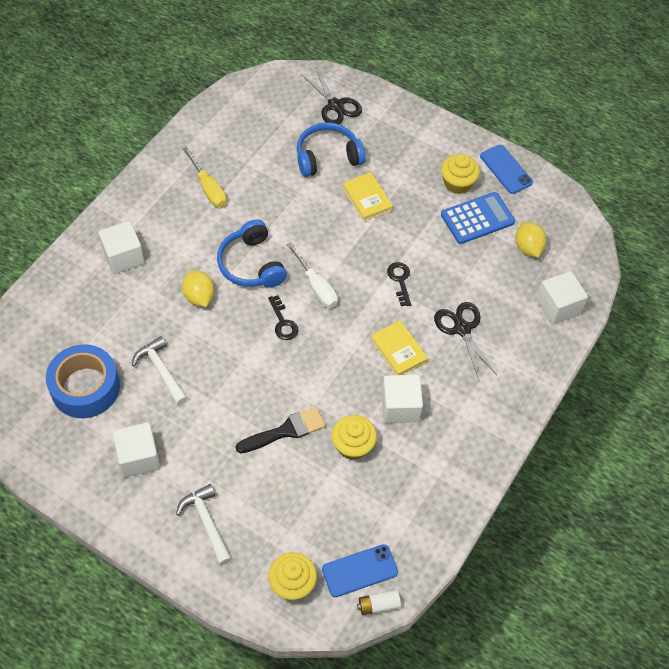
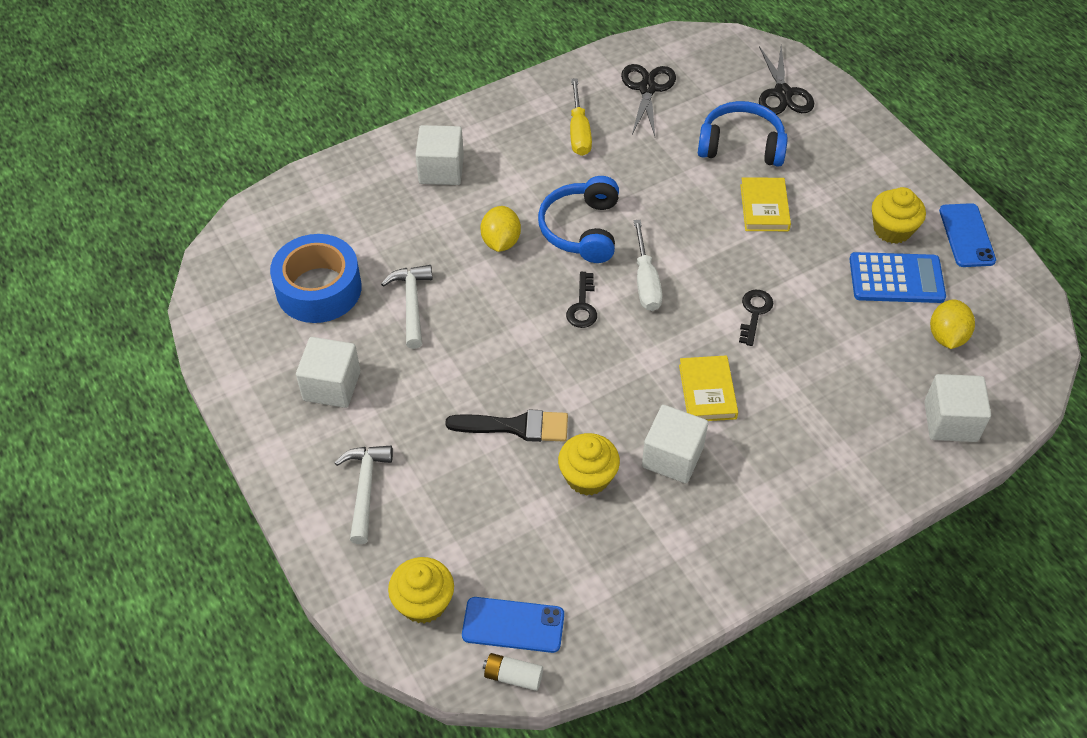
camera: 30 degrees right, 5 degrees down
(462, 329) = (804, 398): black scissors -> black scissors (647, 89)

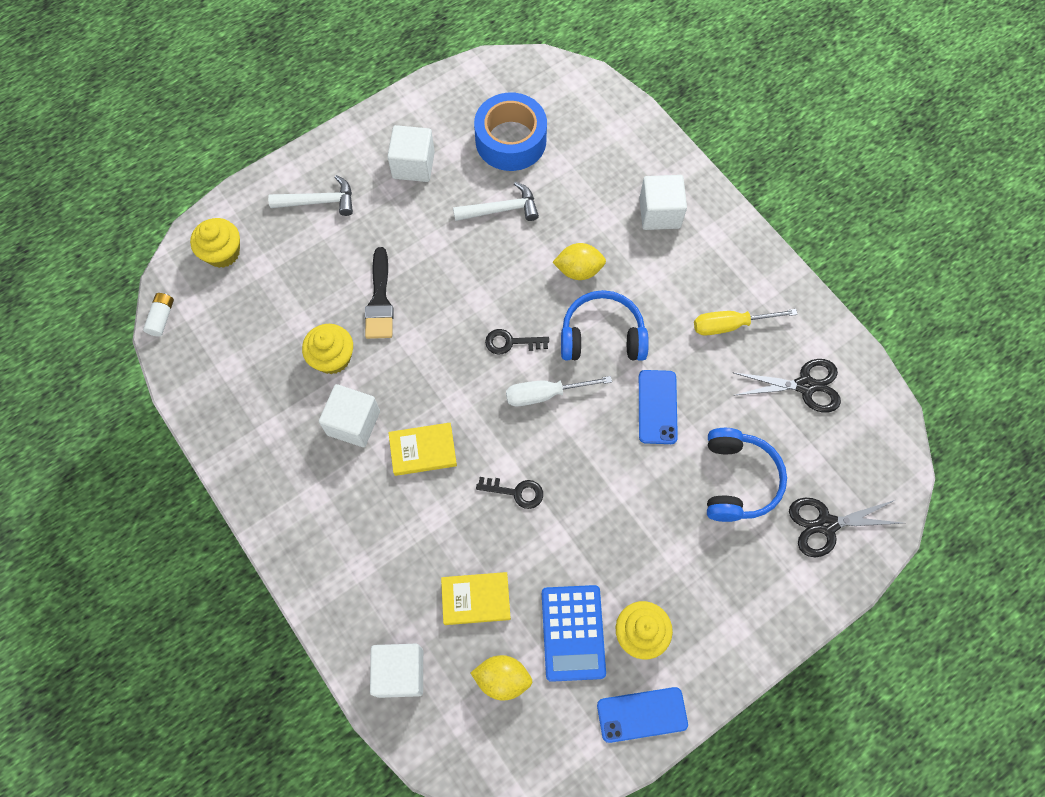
camera: 85 degrees right, 15 degrees up
(513, 625) = (202, 314): blue phone -> blue phone (657, 407)
(764, 207) = (653, 503): yellow book -> yellow book (476, 599)

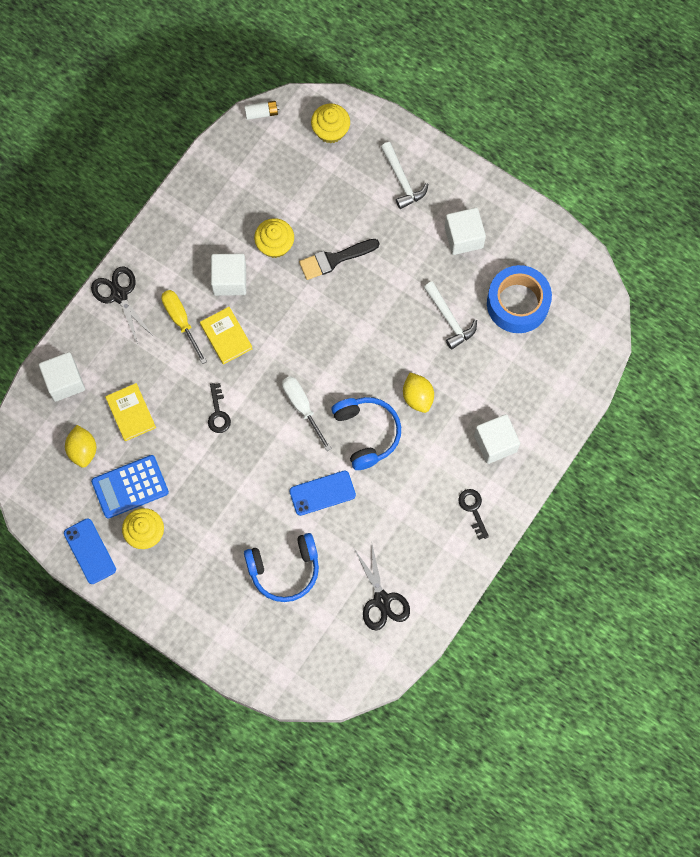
camera: 70 degrees right, 5 degrees up
(511, 342) = (335, 367): black key -> black key (473, 509)
(730, 325) = (413, 528): yellow screwdriver -> yellow screwdriver (181, 321)
(826, 524) = (272, 644): black scissors -> black scissors (119, 295)

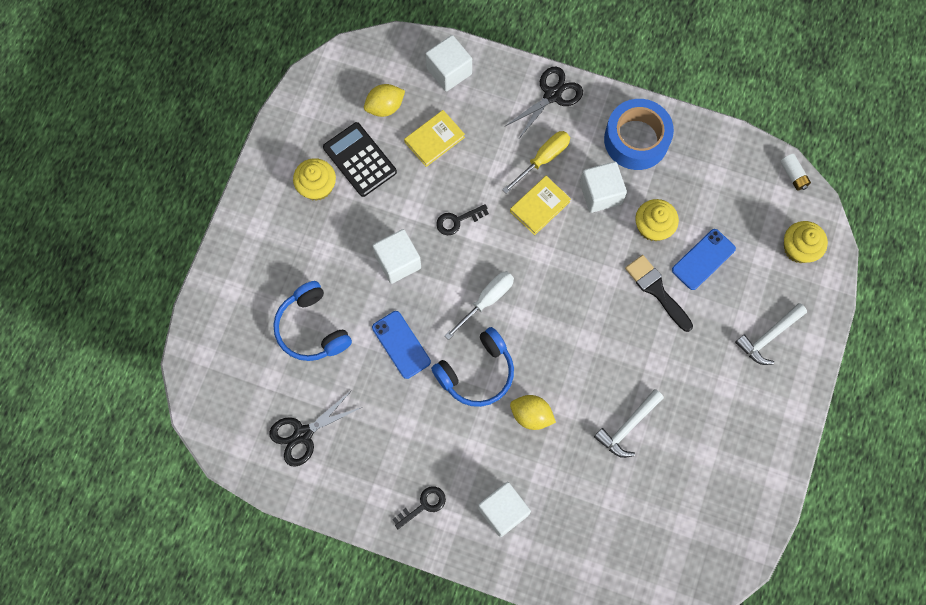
camera: 75 degrees right, 0 degrees up
(90, 551) = (286, 141): blue phone -> blue phone (703, 259)
(130, 487) = (360, 160): blue calculator -> black calculator
(417, 397) = (531, 415): yellow lemon -> yellow lemon turned 60 degrees clockwise
(463, 237) = (726, 418): white cube -> white cube (398, 262)
(517, 303) = (669, 496): blue tape -> blue tape (636, 140)

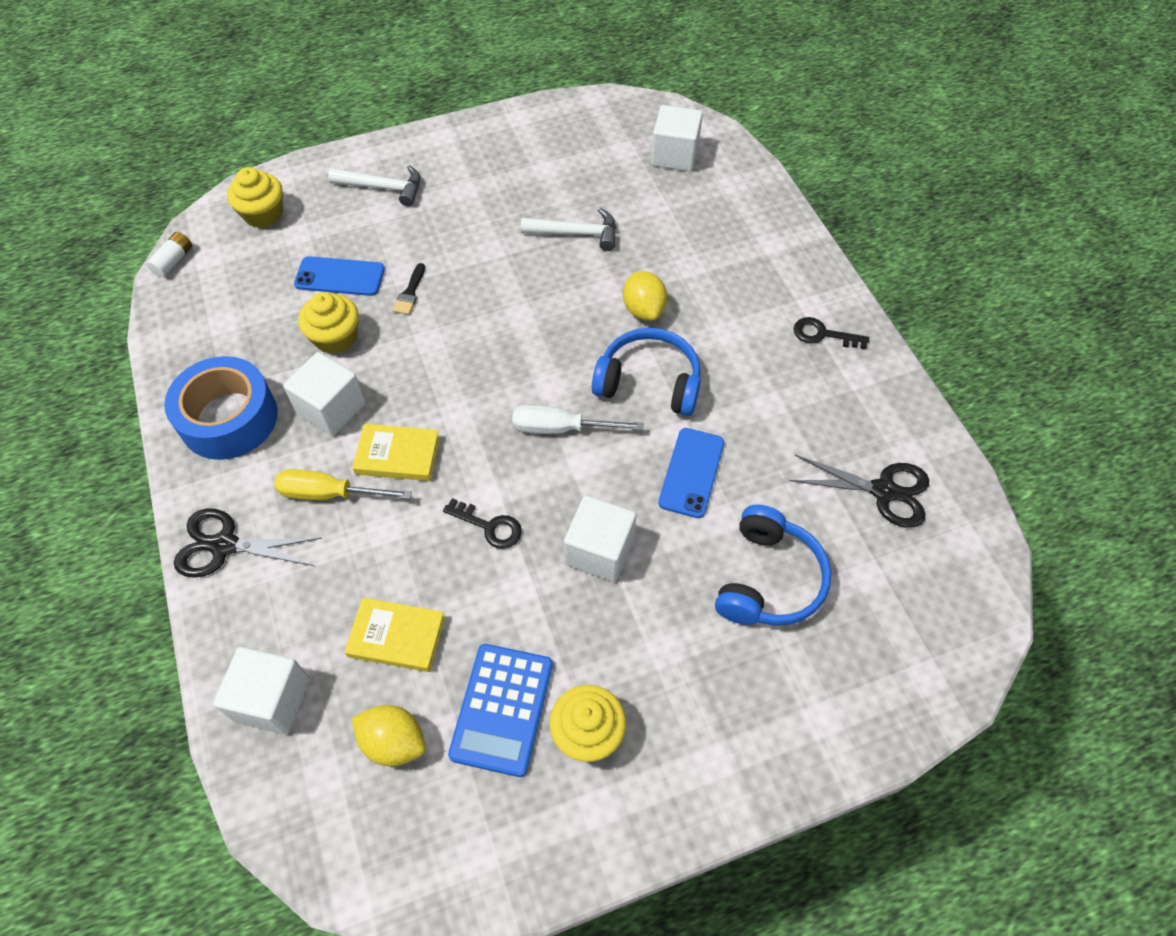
camera: 130 degrees left, 15 degrees down
(360, 160) = (502, 709): black calculator -> blue calculator
(503, 511) = (756, 272): white cube -> white cube (674, 155)
(657, 290) = (410, 293): black brush -> black brush, size x0.57

